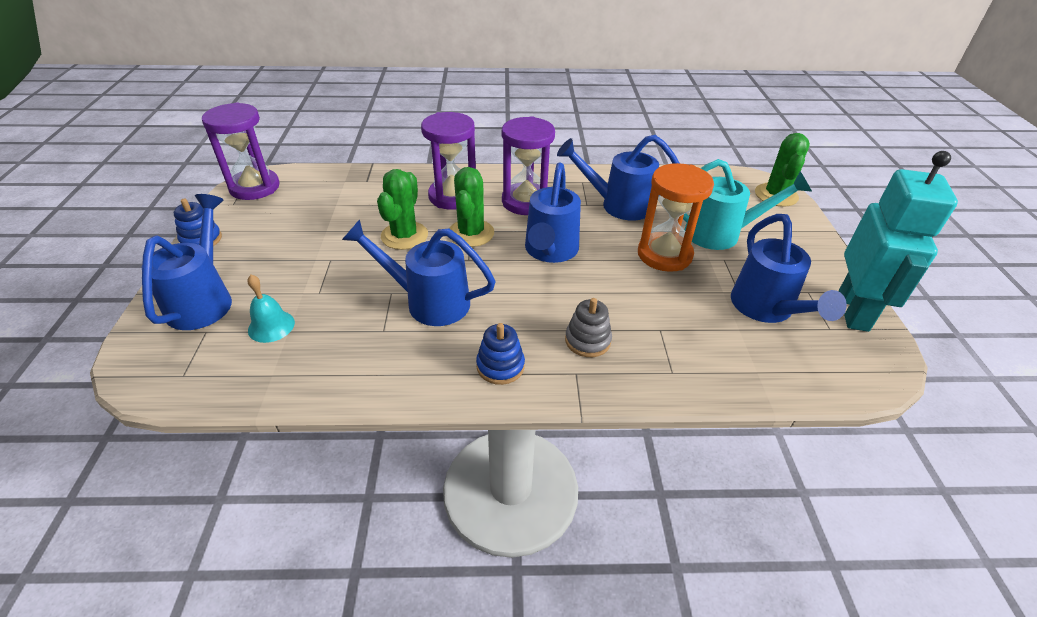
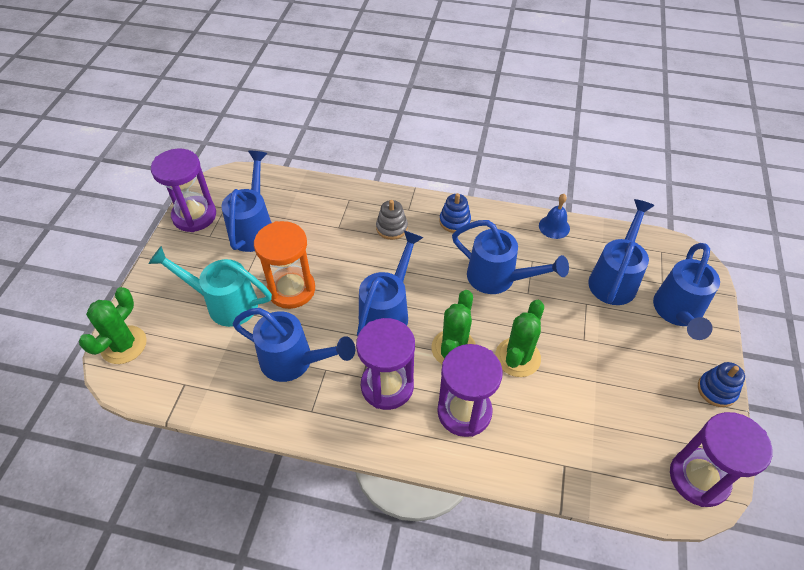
camera: 165 degrees left, 10 degrees up
(271, 326) = (615, 278): turquoise bell -> blue watering can
(344, 385) = (554, 227): none -> blue bell
(854, 311) = (194, 216): turquoise robot -> purple hourglass

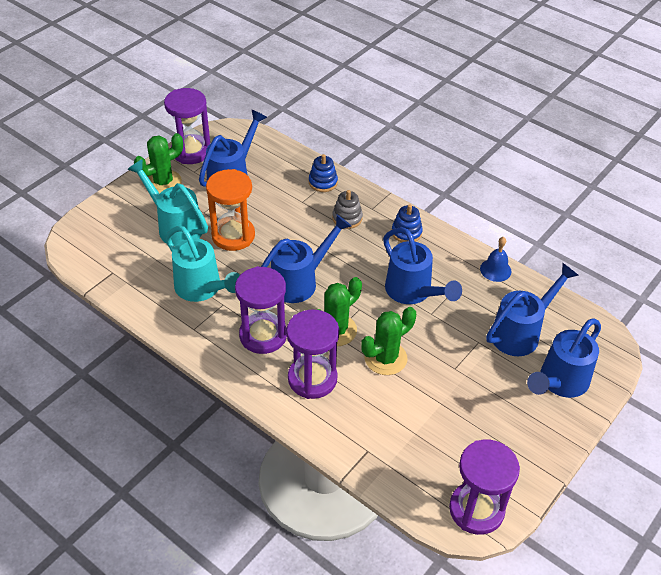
camera: 25 degrees right, 5 degrees down
(124, 345) = (85, 228): green cactus -> green cactus (163, 182)
(294, 362) = (202, 289): blue watering can -> turquoise watering can
(716, 390) = (547, 455): blue stacking toy -> blue stacking toy (323, 182)

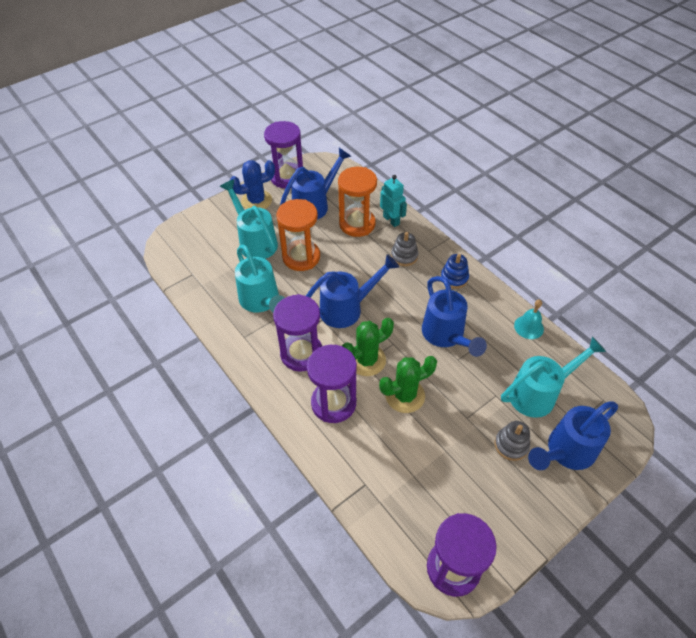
camera: 15 degrees right, 5 degrees up
(163, 182) = (256, 201): green cactus -> blue cactus
(286, 191) = (357, 224): none -> orange hourglass
(323, 182) = (391, 220): blue stacking toy -> turquoise robot
(495, 270) = (528, 327): blue bell -> turquoise bell
(505, 386) = (511, 445): none -> grey stacking toy
(521, 332) = (539, 393): blue watering can -> turquoise watering can

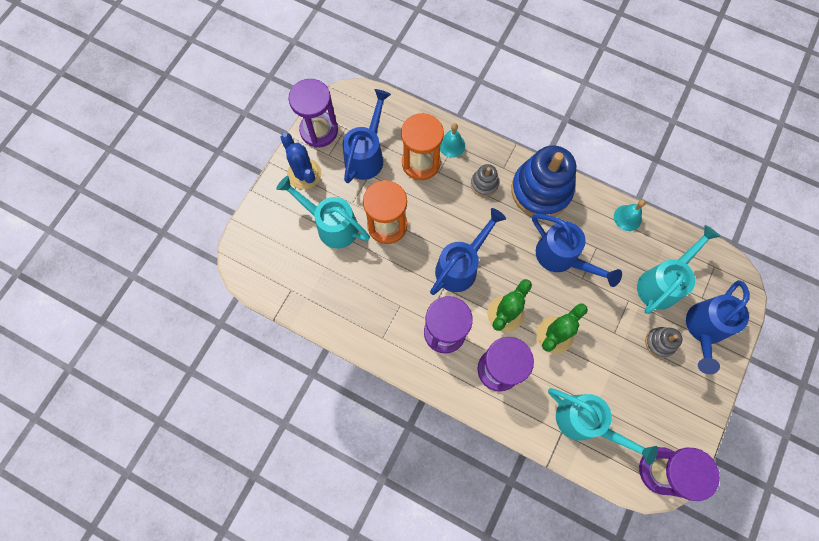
camera: 25 degrees left, 20 degrees up
(256, 201) = (304, 174): blue cactus -> blue cactus turned 75 degrees counterclockwise
(262, 302) = (377, 292): turquoise watering can -> turquoise watering can (585, 423)
(391, 220) = (451, 145): turquoise robot -> turquoise bell
(454, 278) = (541, 190): blue stacking toy -> blue stacking toy, size x2.17

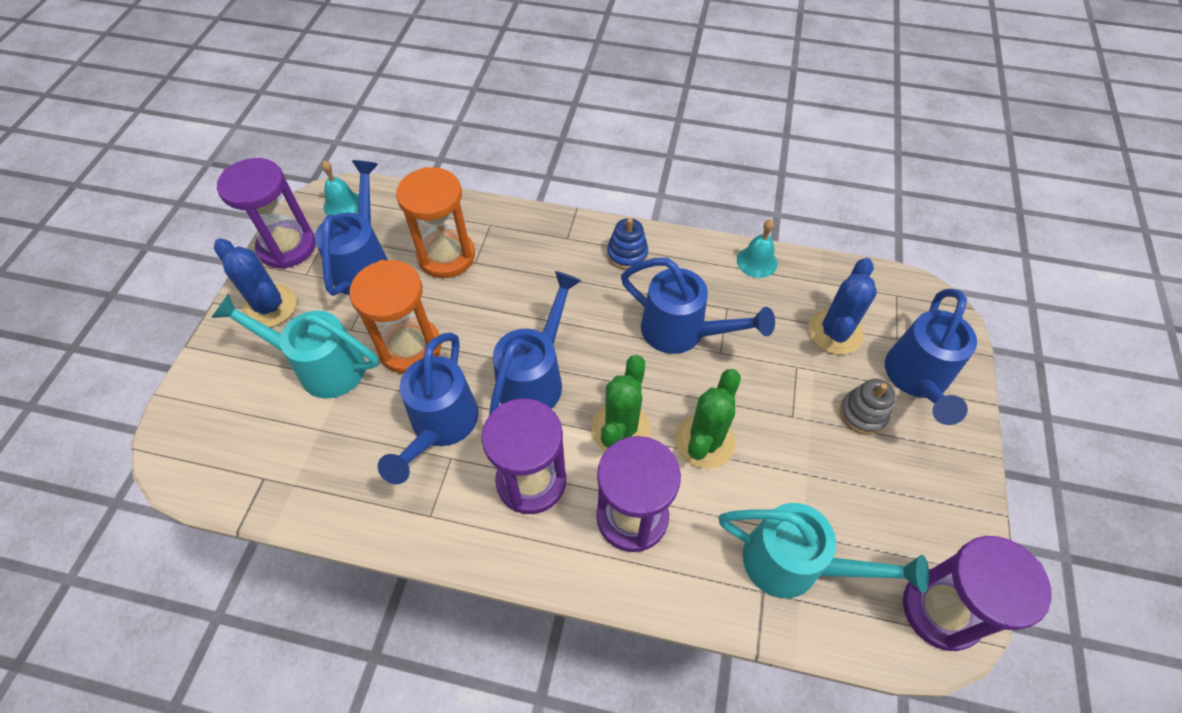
camera: 15 degrees left, 15 degrees down
(397, 284) = (440, 427): none -> blue watering can
(451, 145) = (487, 225): turquoise bell -> turquoise bell (343, 204)
(484, 184) = (544, 263): grey stacking toy -> none
(541, 190) = (627, 254): blue stacking toy -> blue stacking toy, size x0.46
(662, 283) = (835, 332): turquoise watering can -> blue cactus

